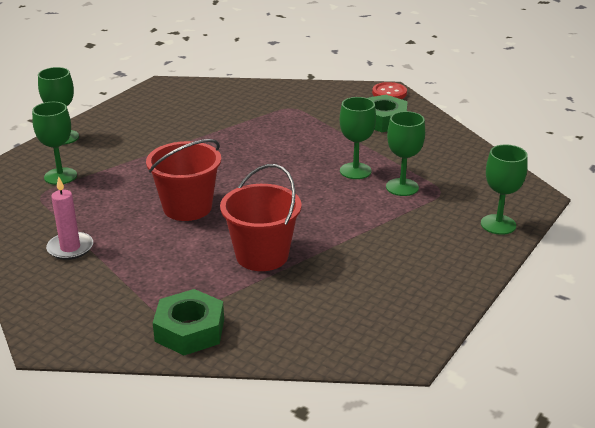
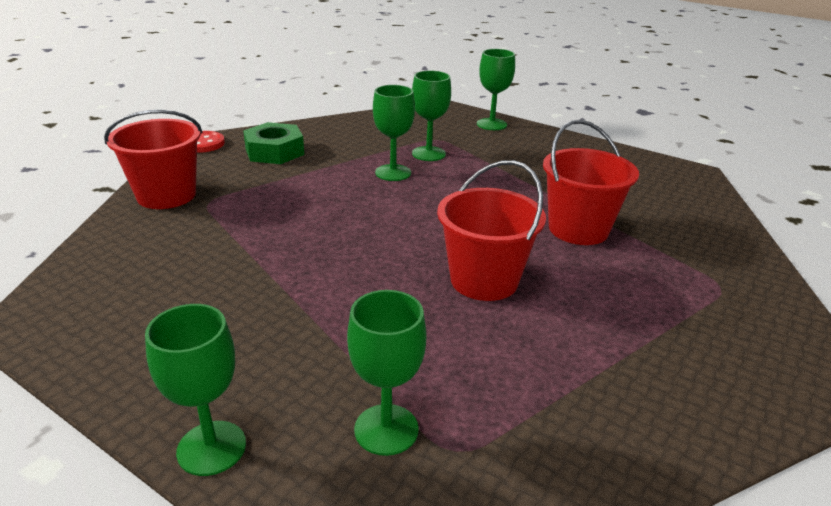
camera: 90 degrees left, 0 degrees up
(70, 248) = (618, 385): pink candle -> none
(190, 330) = (736, 272): green nut -> none
(299, 94) = (166, 195): none -> red bucket

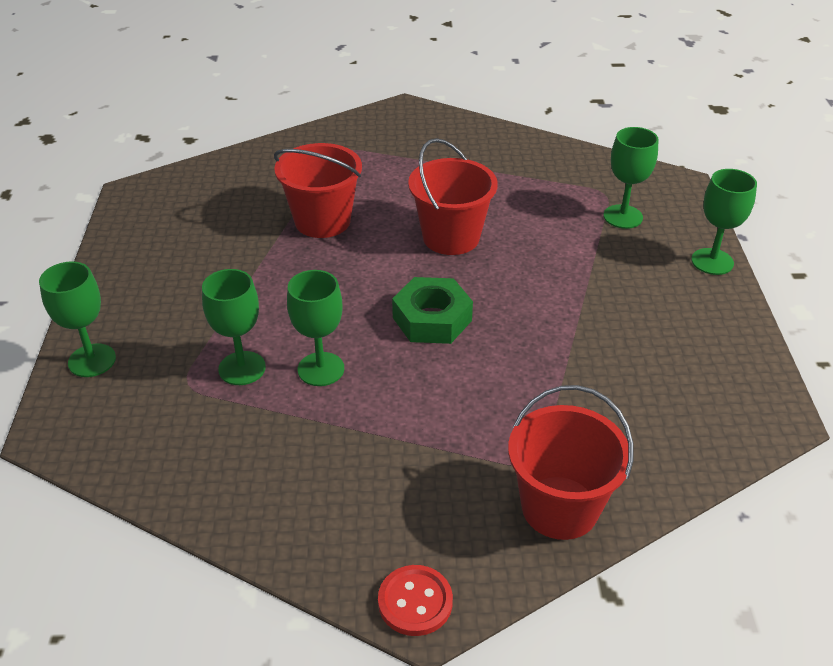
camera: 125 degrees left, 10 degrees up
(274, 151) = (364, 504): green nut -> green nut (432, 319)

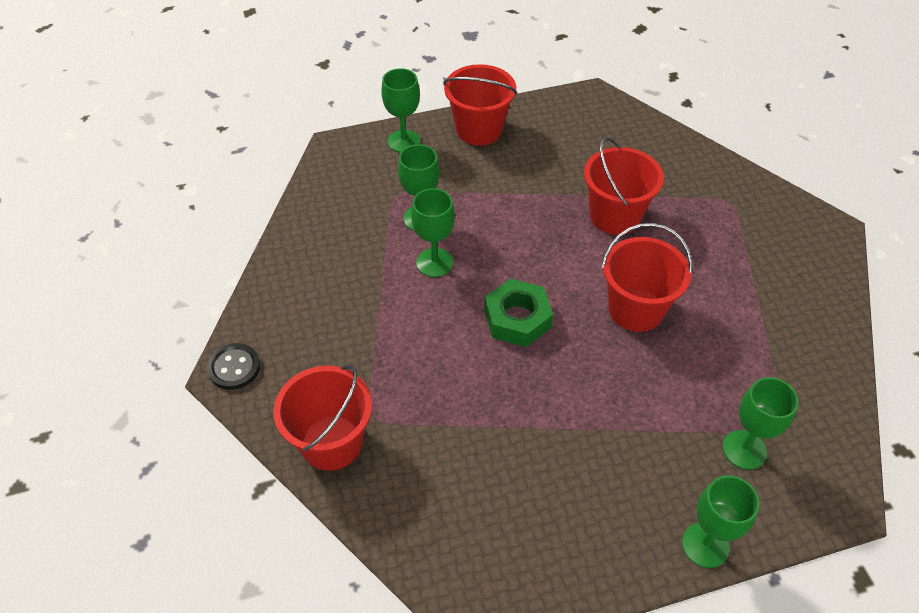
camera: 75 degrees right, 10 degrees up
(121, 290) = (479, 130): none -> red bucket
(415, 602) = (234, 367): red button -> black button

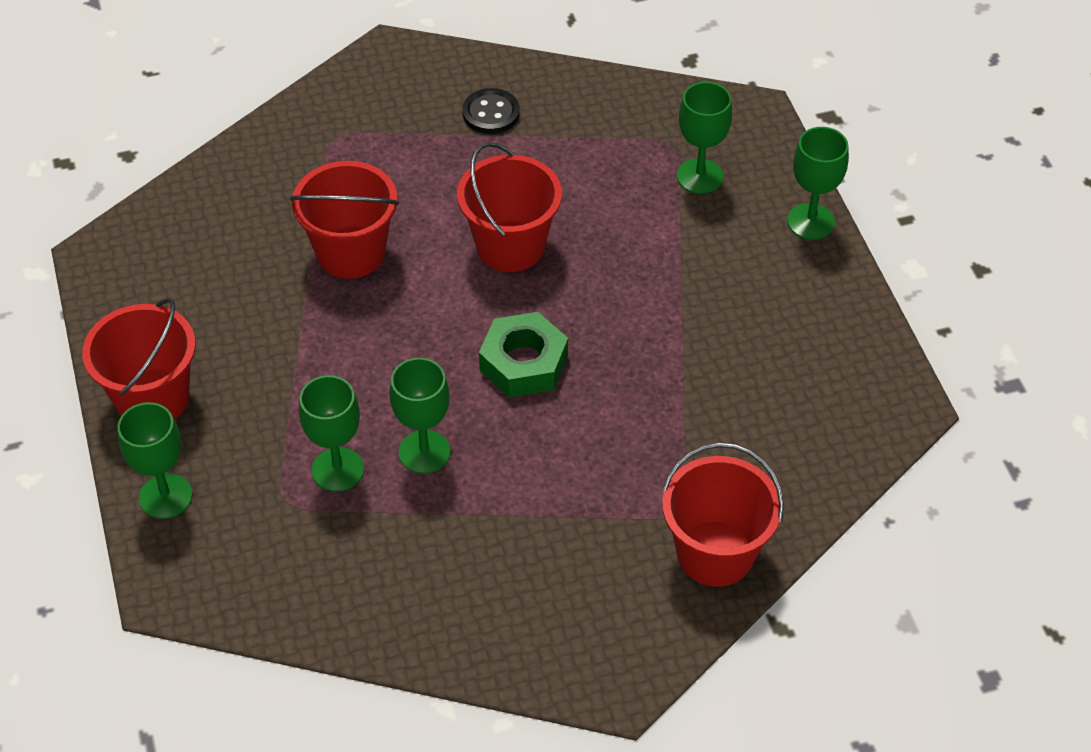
camera: 90 degrees left, 0 degrees up
(234, 367) = (606, 678): black button -> black button (491, 113)

